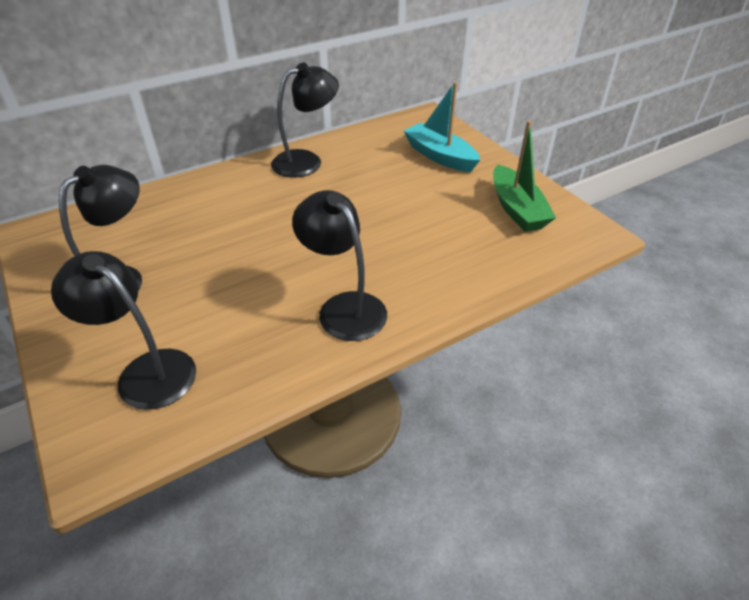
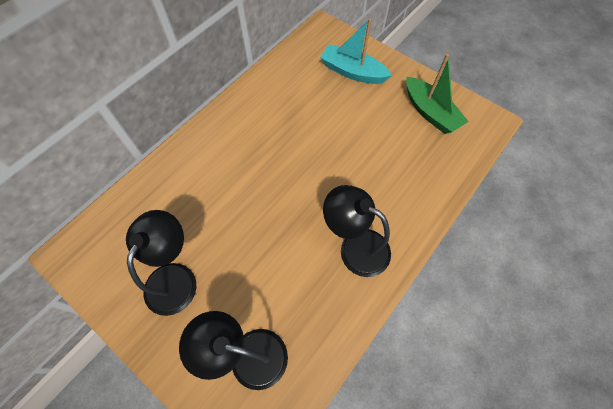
camera: 20 degrees left, 20 degrees up
(306, 161) = (253, 106): black lamp -> none

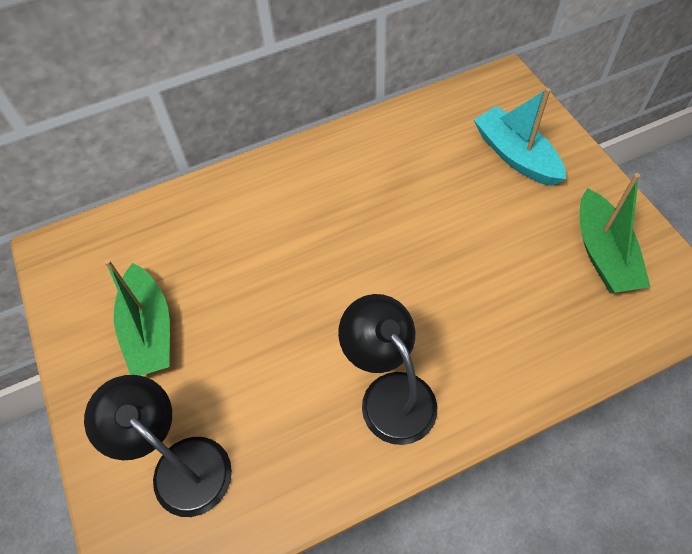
camera: 30 degrees right, 5 degrees down
(175, 277) = (149, 330): black lamp -> green boat

